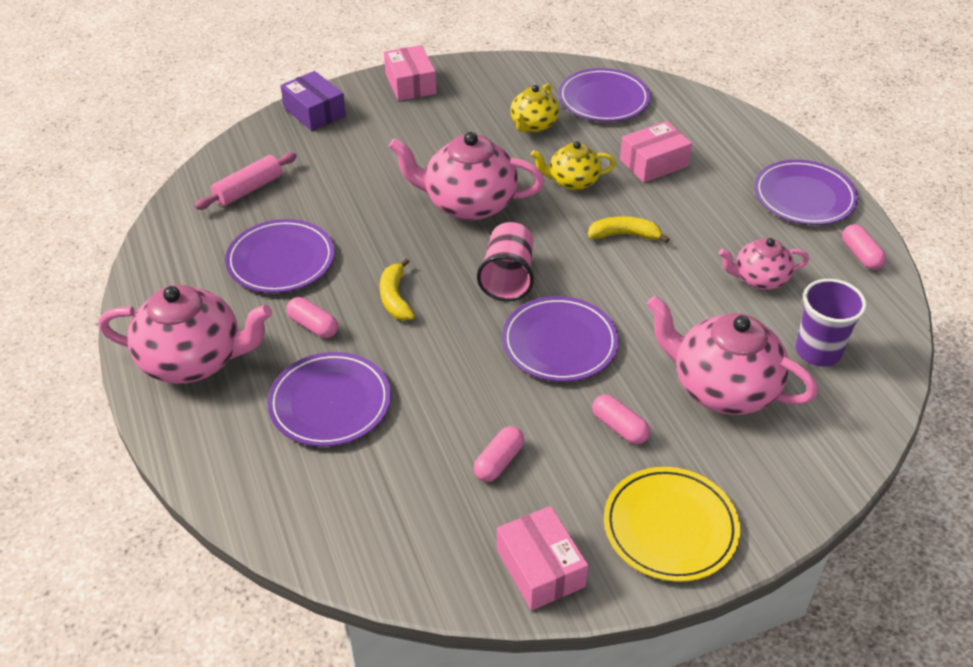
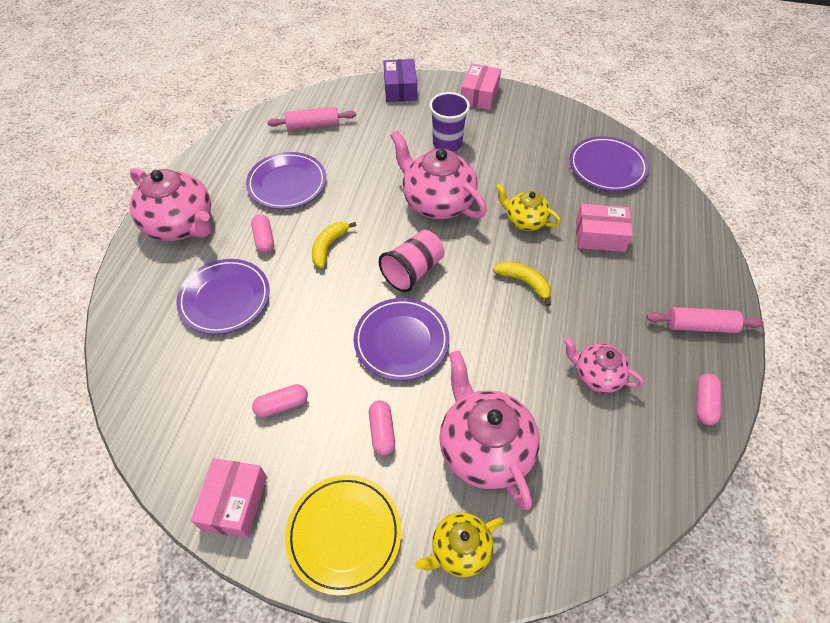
camera: 35 degrees right, 10 degrees up
(533, 125) = (536, 163): yellow teapot -> yellow teapot (459, 549)
(804, 197) = (700, 326): purple plate -> pink rolling pin
(818, 351) = (588, 465): purple cup -> purple cup (447, 144)

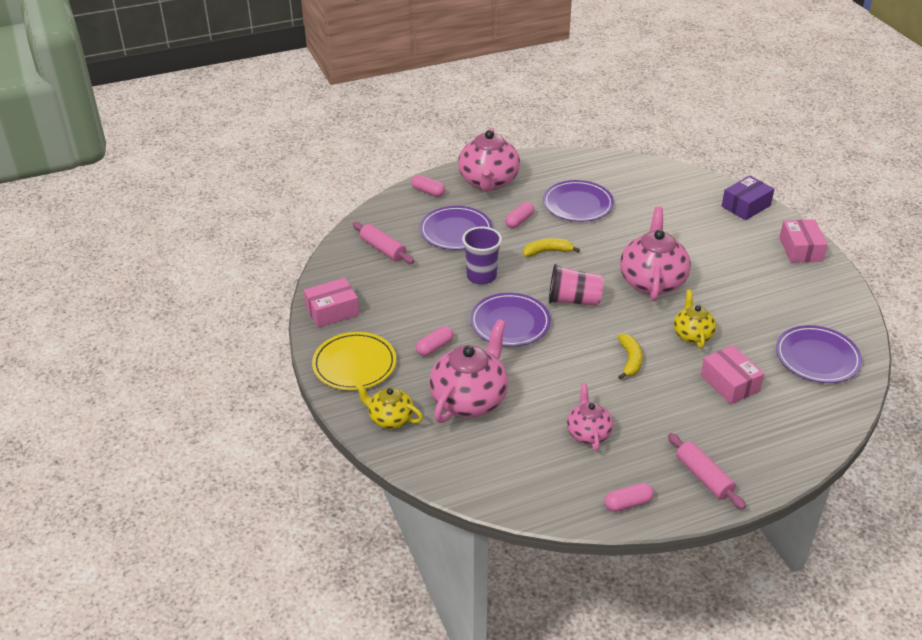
camera: 55 degrees right, 15 degrees down
(282, 405) = (409, 296): pink capsule -> pink capsule (428, 192)
(313, 125) = (647, 186): pink rolling pin -> pink rolling pin (383, 249)
(447, 144) = (719, 258): purple cup -> purple cup (481, 276)
(479, 95) = (800, 249): pink box -> pink box turned 75 degrees counterclockwise

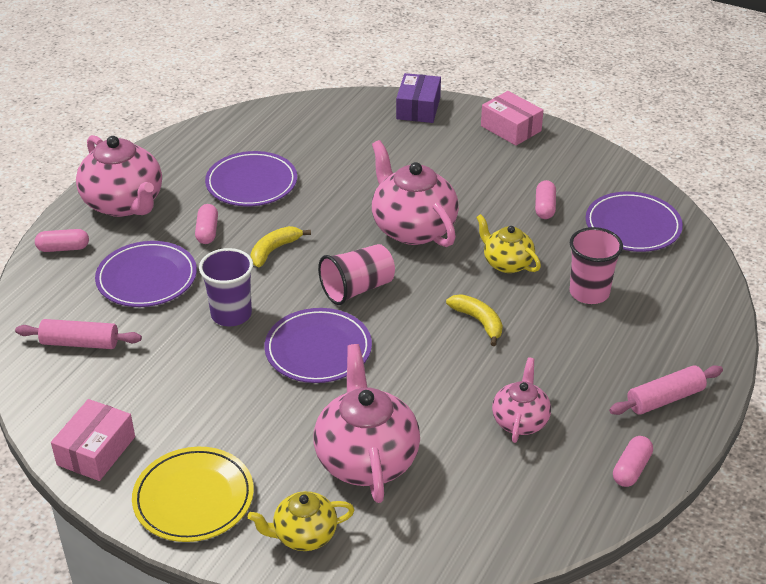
camera: 40 degrees left, 0 degrees up
(434, 347) = (265, 423): pink capsule -> pink capsule (544, 207)
(588, 433) = (520, 421): pink teapot -> pink teapot turned 60 degrees clockwise
(703, 477) = (665, 399): pink rolling pin -> pink rolling pin turned 45 degrees counterclockwise
(730, 383) = (589, 293): pink box -> pink cup

